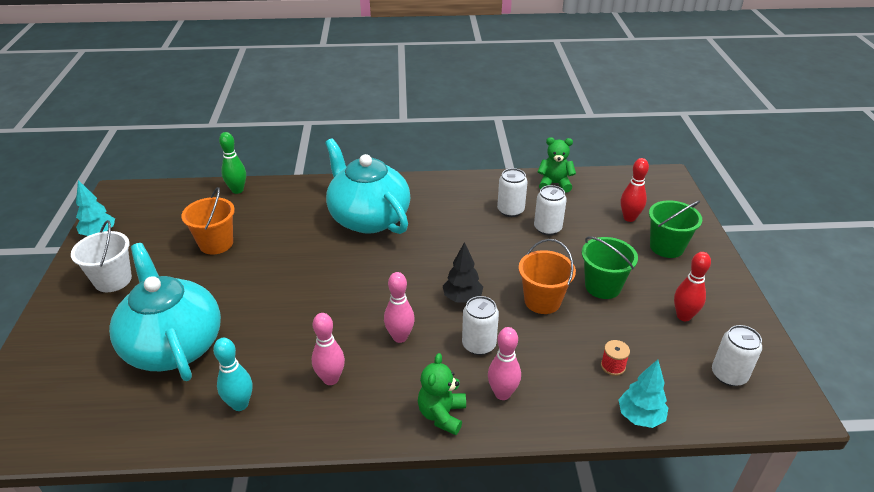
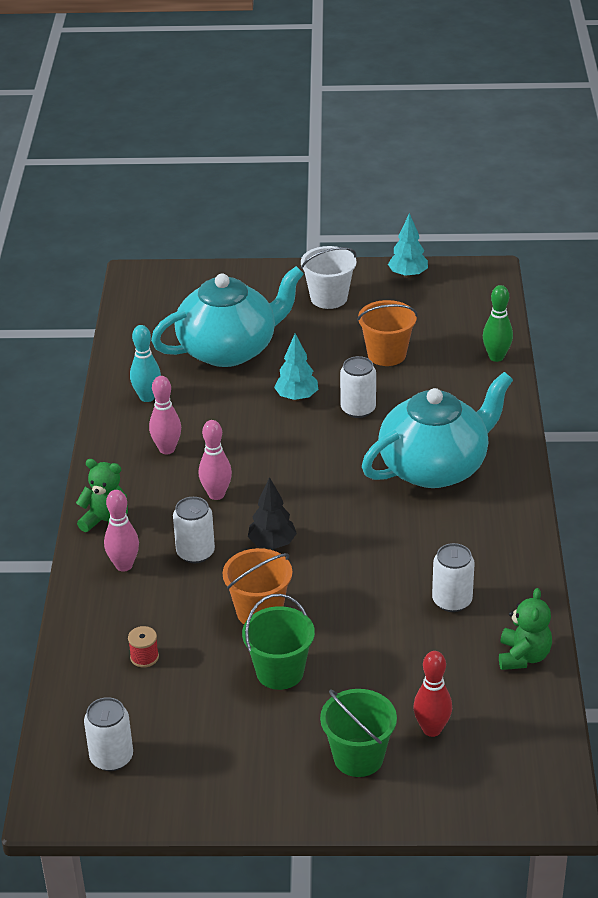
camera: 95 degrees right, 0 degrees up
(547, 228) = (408, 634): white can -> white can (358, 409)
(640, 417) = (71, 666): turquoise tree -> turquoise tree (297, 397)
(683, 316) = (215, 740): red bowling pin -> none

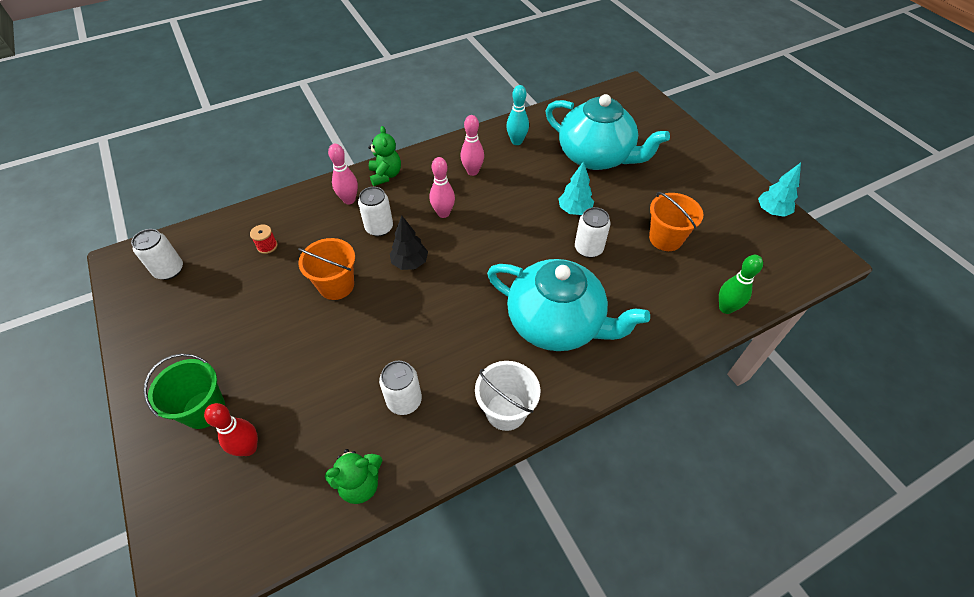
camera: 60 degrees right, 15 degrees up
(280, 672) = (279, 323): green bucket -> none
(329, 298) = (699, 181): white bucket -> white bucket (506, 411)

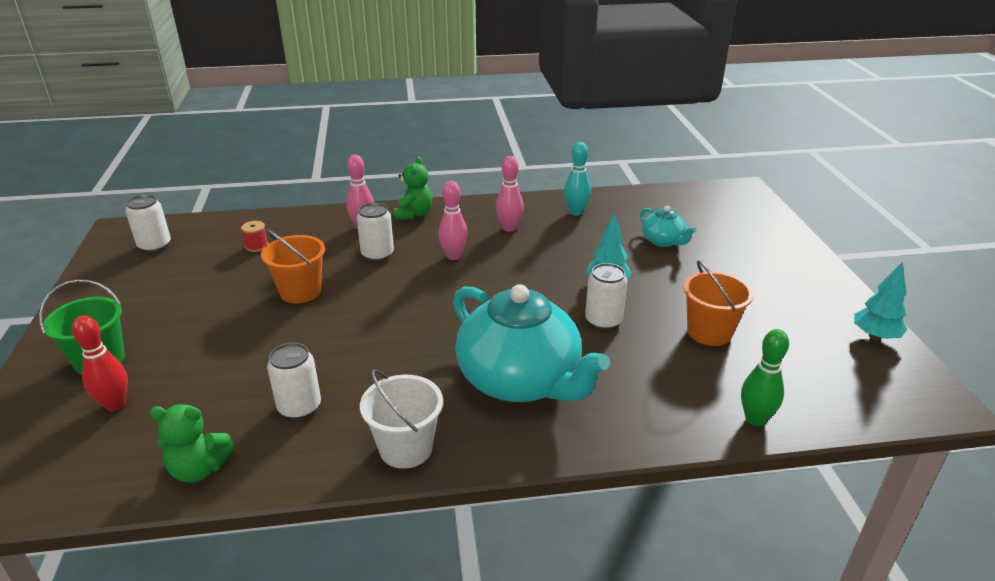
camera: 20 degrees right, 20 degrees down
(410, 263) = (389, 290): black tree -> none
(596, 157) = (663, 241): turquoise teapot -> turquoise teapot, size x0.46

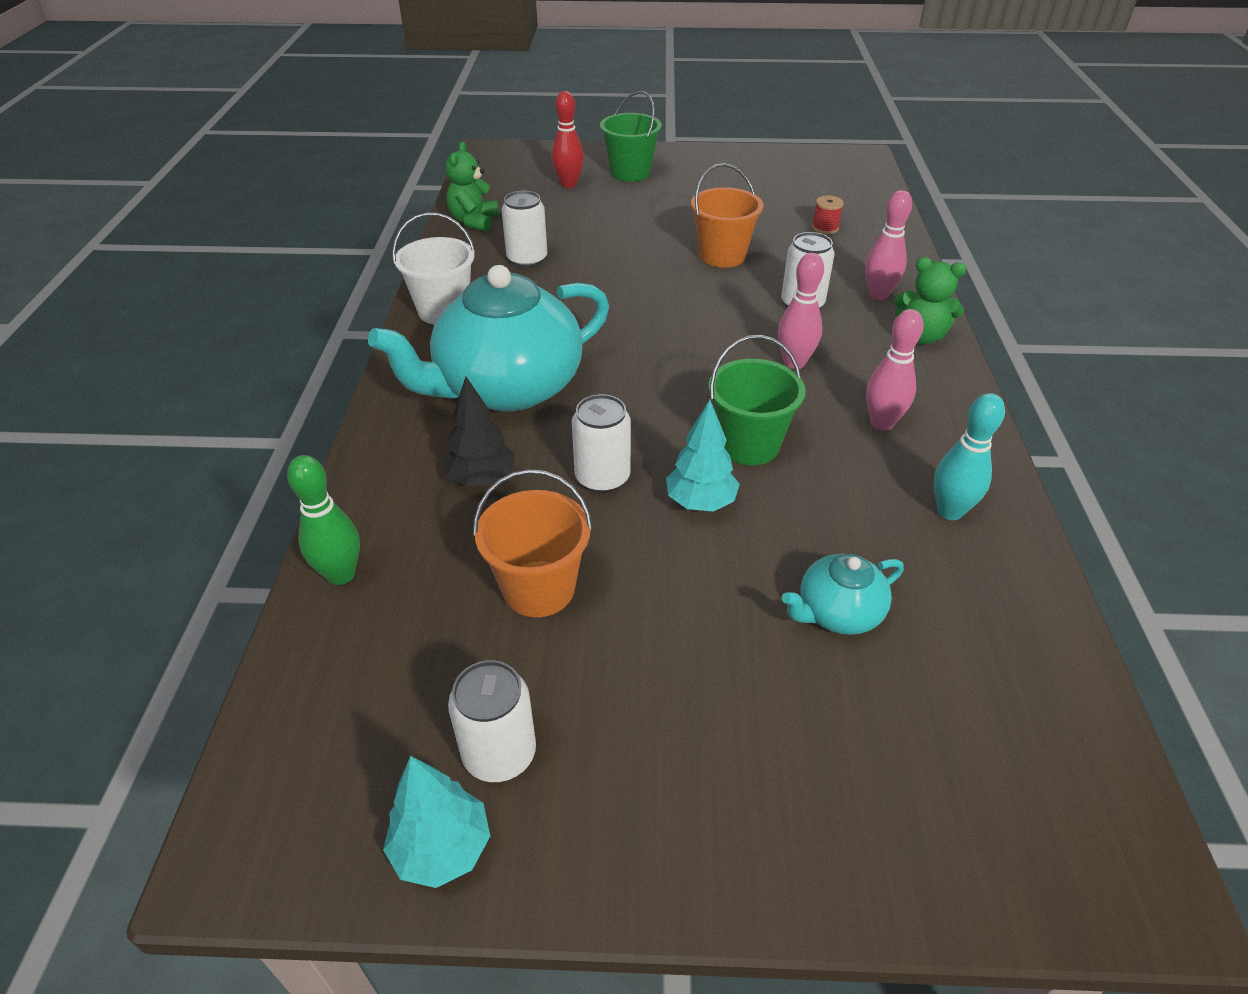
camera: 100 degrees right, 10 degrees up
(154, 245) = (827, 175): white can -> white can (499, 753)
(547, 269) = (749, 445): none -> green bucket
(630, 373) = (482, 479): none -> black tree

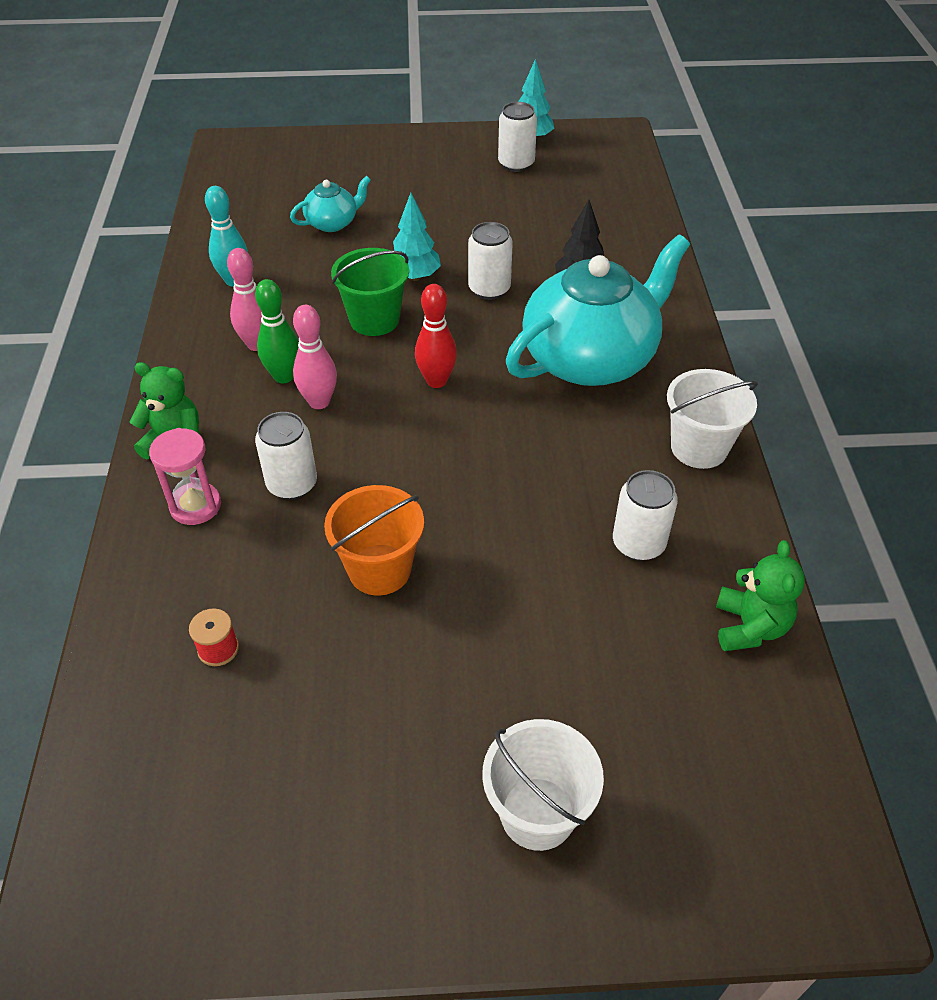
camera: 175 degrees right, 5 degrees up
(341, 574) = (643, 225): green bowling pin -> green bowling pin (284, 376)
(539, 588) = (516, 224): orange bucket -> none
(569, 184) = (640, 757): red bowling pin -> red bowling pin (436, 381)
(630, 172) = (537, 813): green bucket -> white bucket
(878, 295) = (195, 506): pink bowling pin -> pink hourglass

